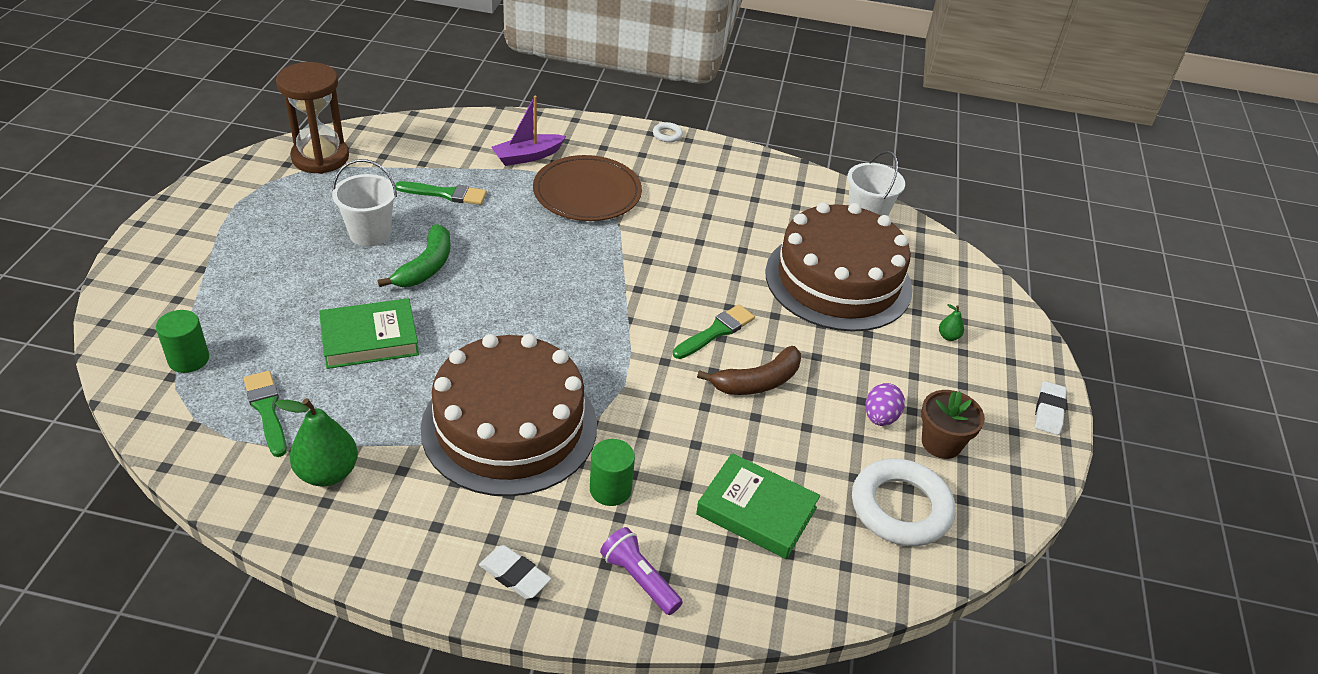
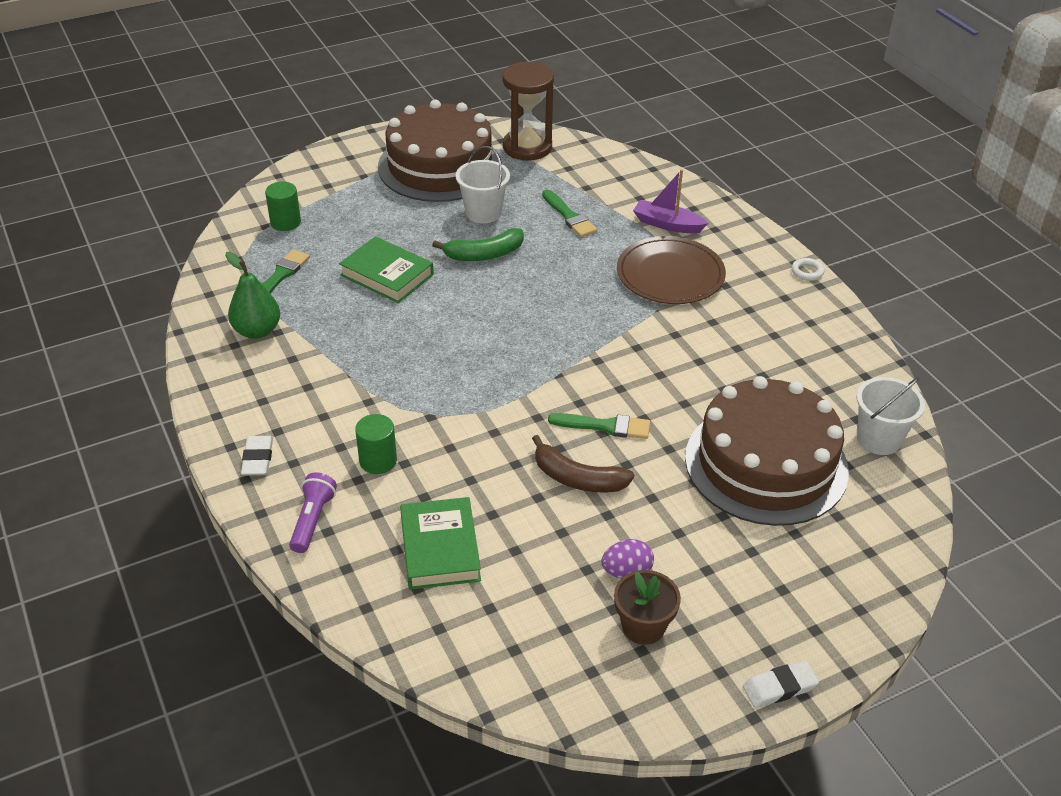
camera: 55 degrees right, 0 degrees up
(509, 426) = (382, 380): brown cake -> brown cake (440, 166)
(900, 508) = (536, 634): white ring -> none
(948, 336) = (789, 570): green pear -> none

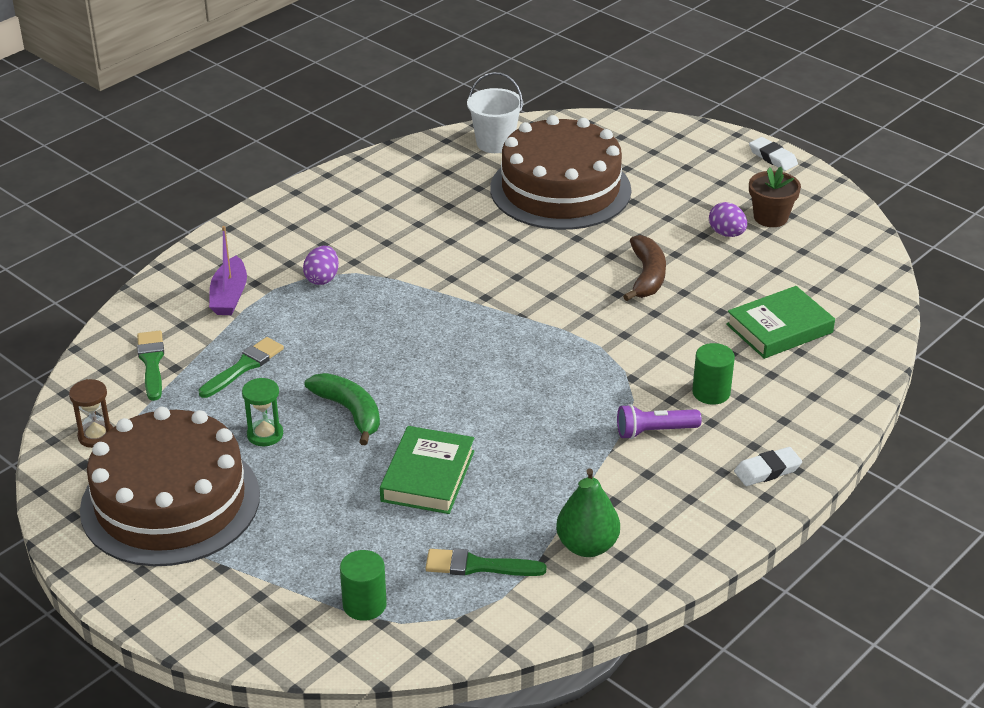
camera: 110 degrees left, 5 degrees down
(312, 520) = (809, 409): purple flashlight -> purple flashlight (654, 431)
(483, 213) = (265, 434): white bucket -> green hourglass
(527, 147) = (96, 436): brown hourglass -> brown hourglass, size x0.52
(605, 426) = (573, 275): green brush -> green brush (151, 362)
(670, 274) = (322, 279): brown plate -> purple egg
(807, 272) = (276, 201): white ring -> none

